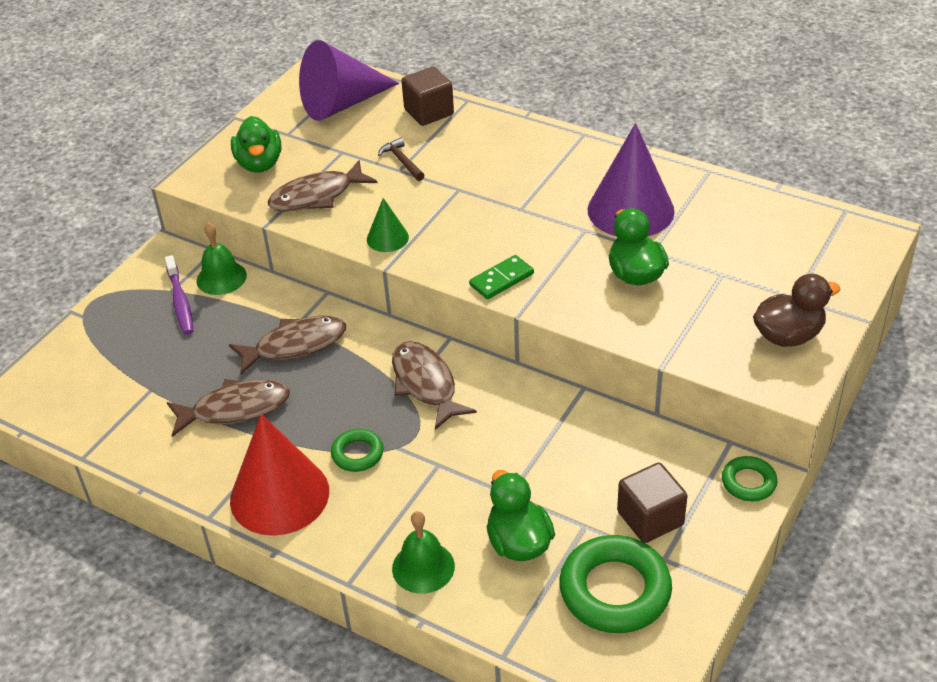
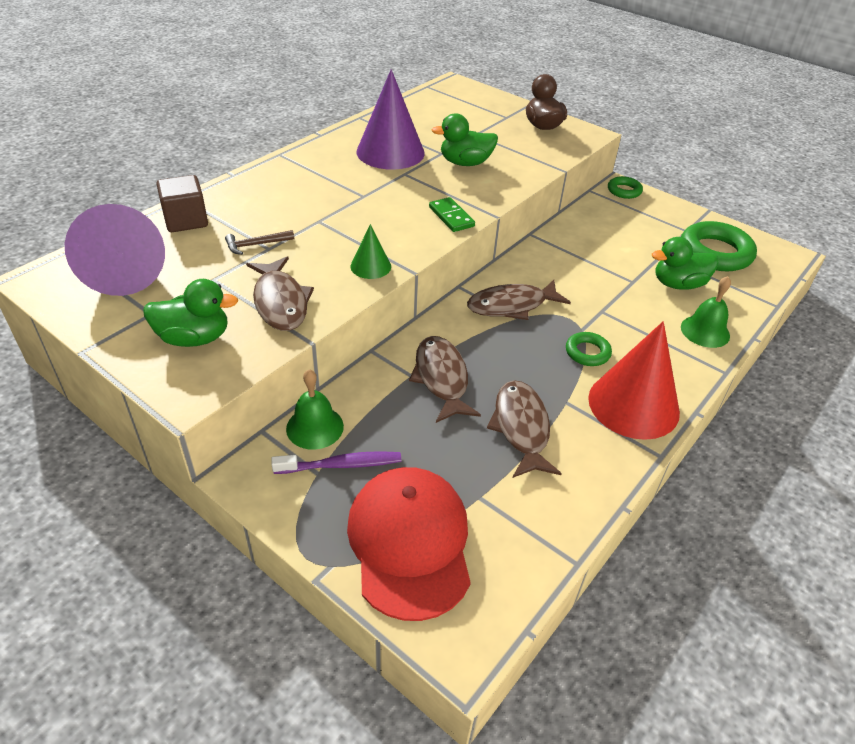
camera: 85 degrees left, 0 degrees up
(103, 354) = (410, 542): none -> red cap
(650, 518) = (654, 229): brown cube -> none

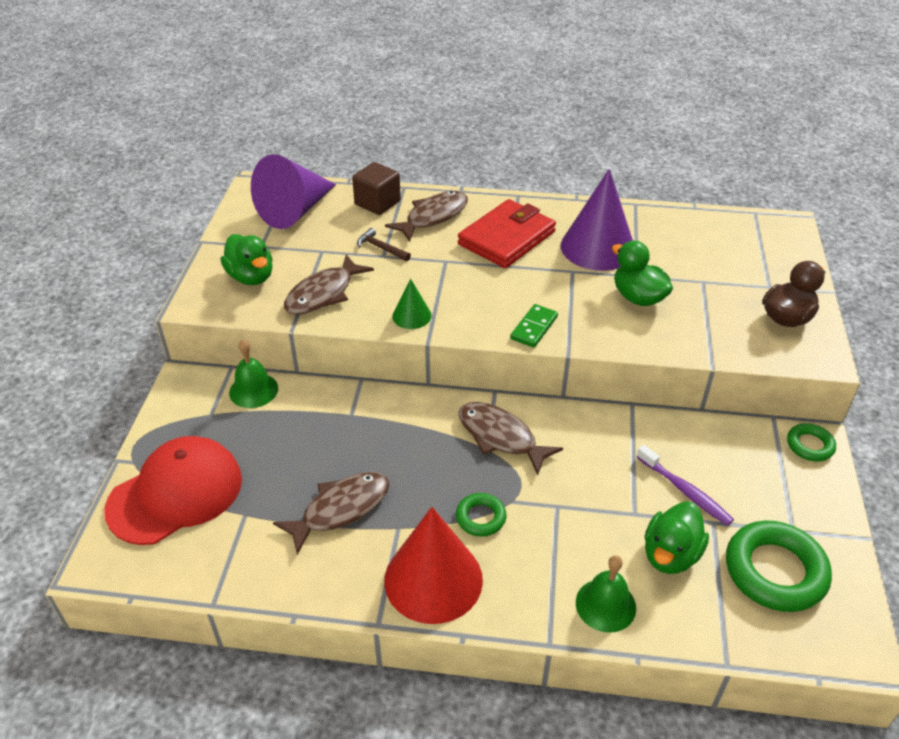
camera: 60 degrees right, 0 degrees up
(328, 182) = (506, 238): none -> red wallet
(341, 465) = (226, 422): purple toothbrush -> purple toothbrush (685, 491)
(441, 378) = (362, 434): brown fish -> brown fish (433, 217)
(678, 284) = (670, 555): green duck -> green duck turned 105 degrees counterclockwise

